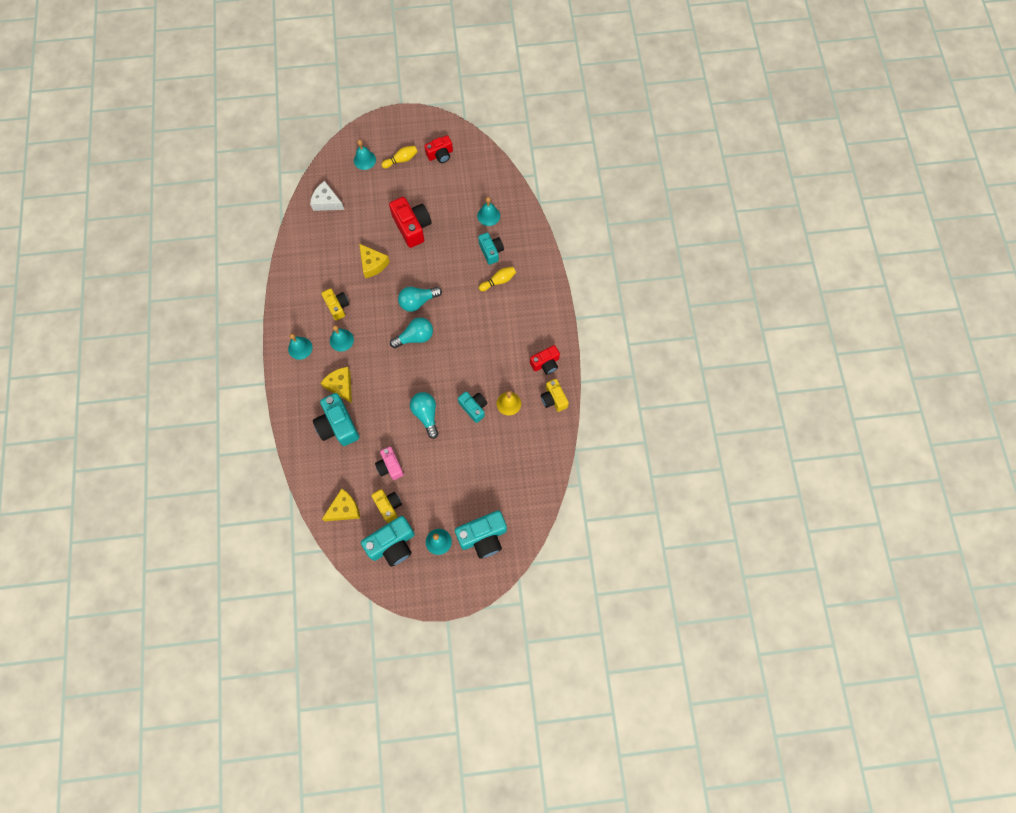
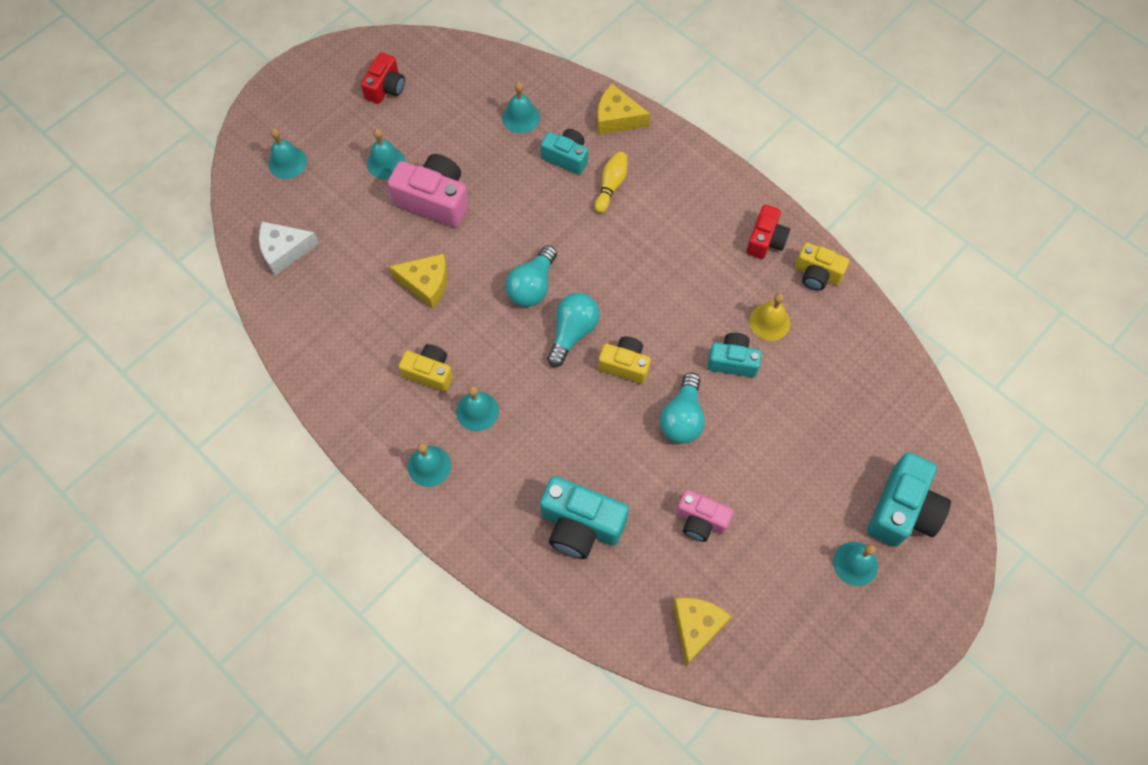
camera: 40 degrees left, 5 degrees down
(341, 386) = (534, 470): yellow cheese -> yellow cheese (617, 118)
(388, 506) = (748, 573): yellow camera -> yellow camera (625, 365)
(392, 544) = (803, 618): turquoise camera -> none
(401, 160) = (339, 129): yellow bowling pin -> none
(407, 192) = (386, 162): none -> turquoise bell
(412, 227) = (434, 200): red camera -> pink camera
(426, 415) = (682, 418): turquoise light bulb -> turquoise light bulb turned 105 degrees counterclockwise

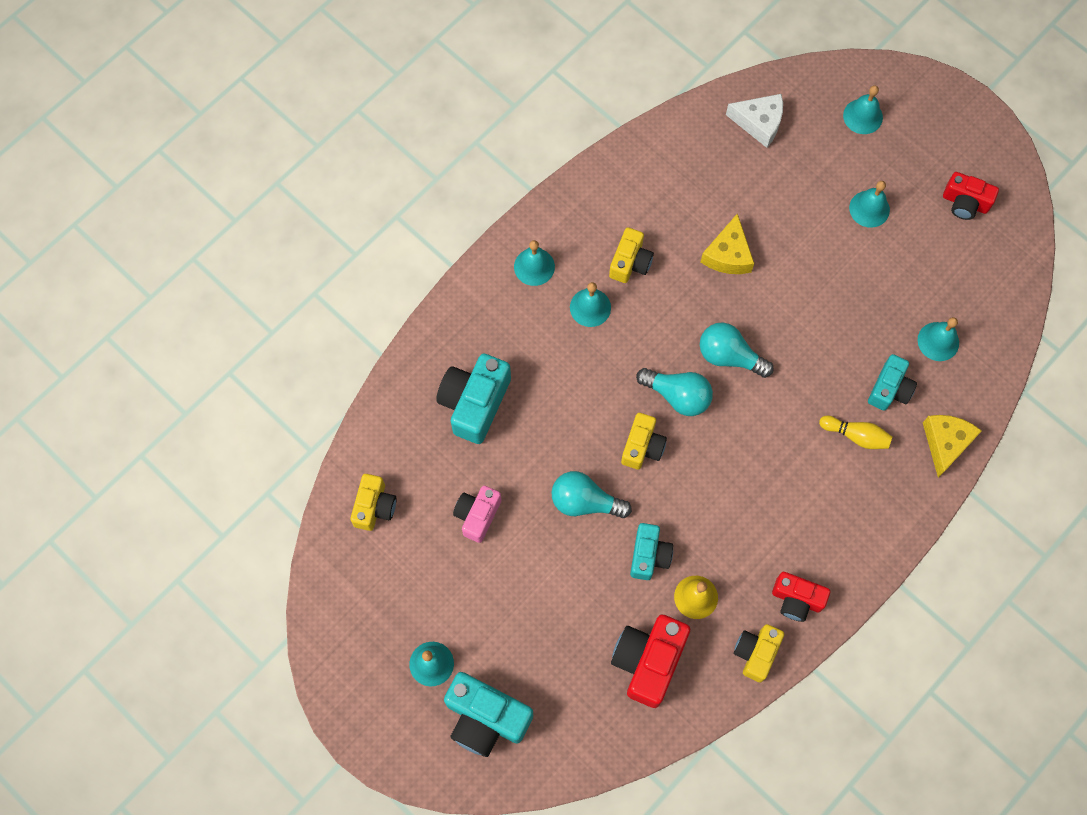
camera: 90 degrees right, 5 degrees up
(284, 251) = (759, 123): white cheese -> white cheese turned 120 degrees clockwise
(434, 200) = (826, 258): pink camera -> none
(696, 627) = (374, 507): yellow cheese -> yellow camera
(833, 363) = (648, 661): none -> red camera

